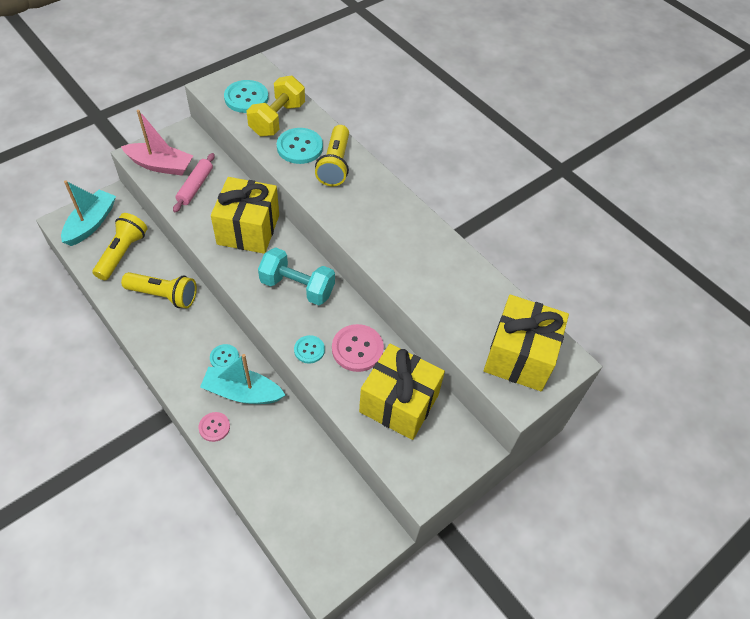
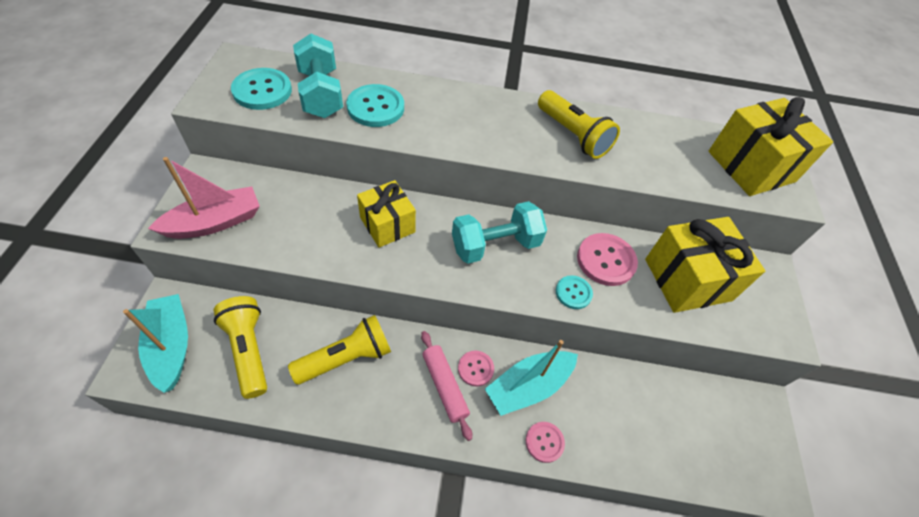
camera: 45 degrees left, 0 degrees up
(195, 186) = (282, 219): pink rolling pin -> pink rolling pin (445, 386)
(224, 358) = (475, 369): turquoise button -> pink button
(248, 229) = (387, 225): yellow gift -> yellow gift, size x0.65
(277, 119) = (321, 94): yellow dumbbell -> turquoise dumbbell
(335, 165) = (427, 104): yellow flashlight -> yellow flashlight (573, 135)

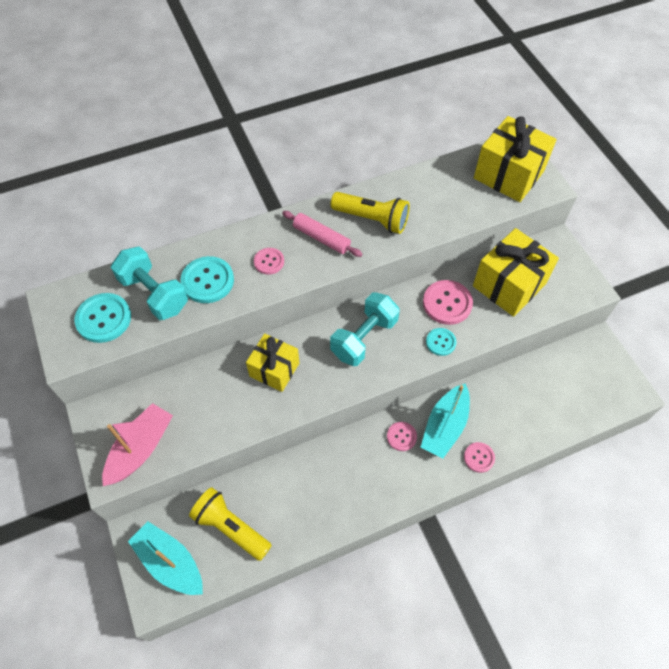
camera: 25 degrees left, 5 degrees up
(346, 358) = (306, 487): yellow flashlight -> none
(444, 120) = (269, 262): none -> pink button
(445, 386) = (389, 462): pink rolling pin -> pink rolling pin (321, 238)

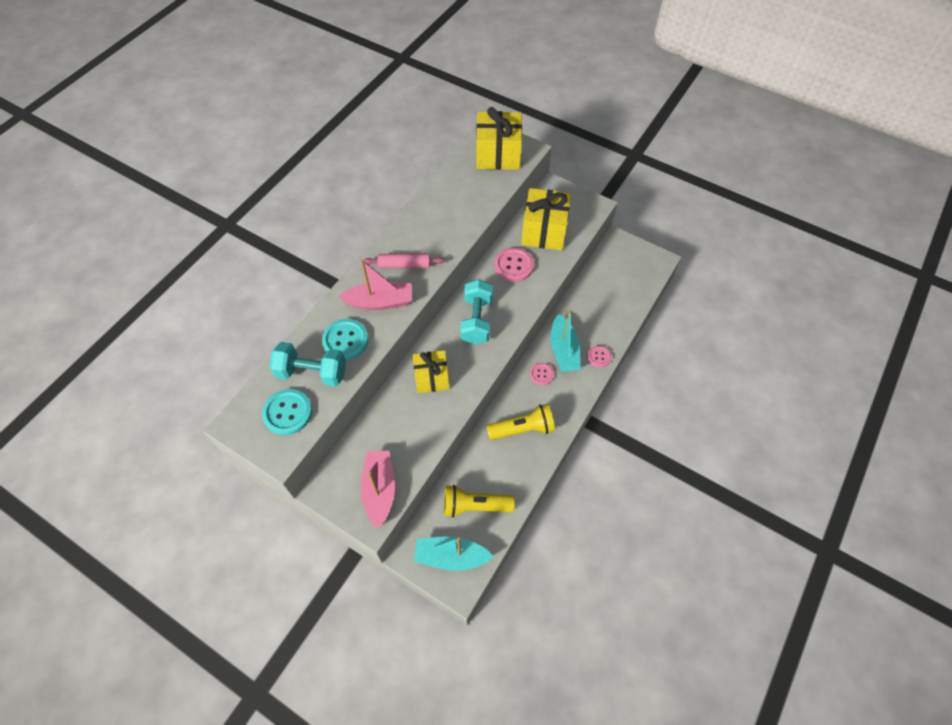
camera: 35 degrees left, 0 degrees up
(269, 262) = (380, 302): pink button -> pink boat
(372, 219) = (429, 233): yellow flashlight -> yellow flashlight (522, 429)
(440, 342) = (529, 293): turquoise button -> none

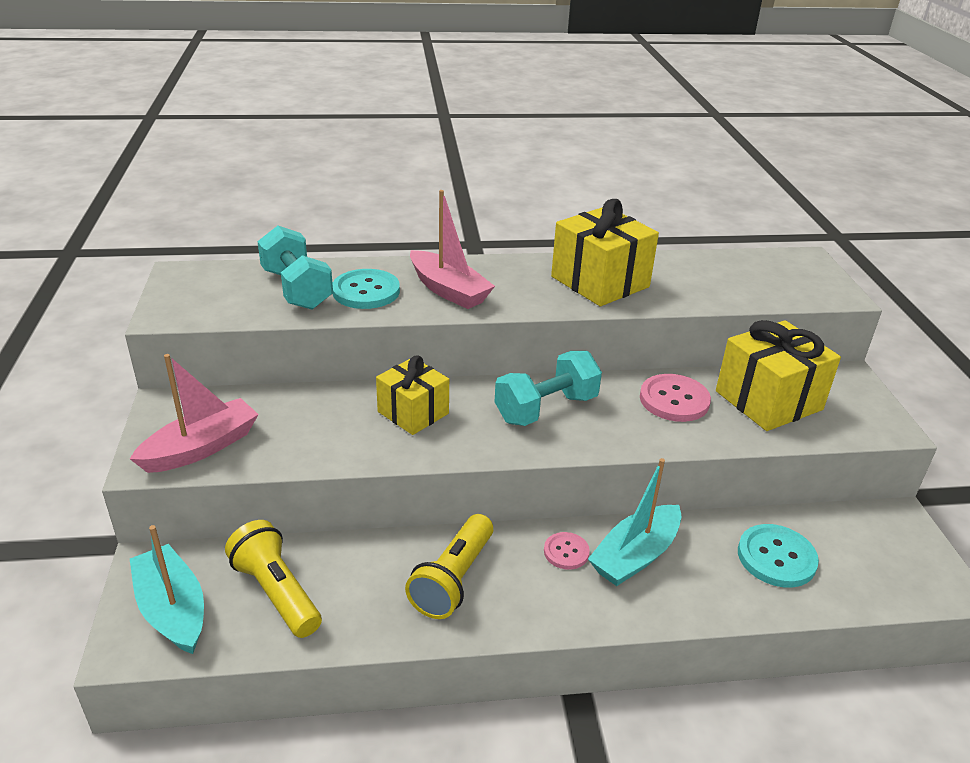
camera: 50 degrees right, 25 degrees down
(288, 412) = (226, 297): turquoise button -> turquoise button (776, 557)
(404, 265) = (523, 284): pink rolling pin -> none
(498, 154) = (788, 277): yellow gift -> yellow gift (600, 282)
(522, 429) = (453, 579): yellow flashlight -> yellow flashlight turned 75 degrees clockwise
(599, 357) = (677, 605): pink button -> none

